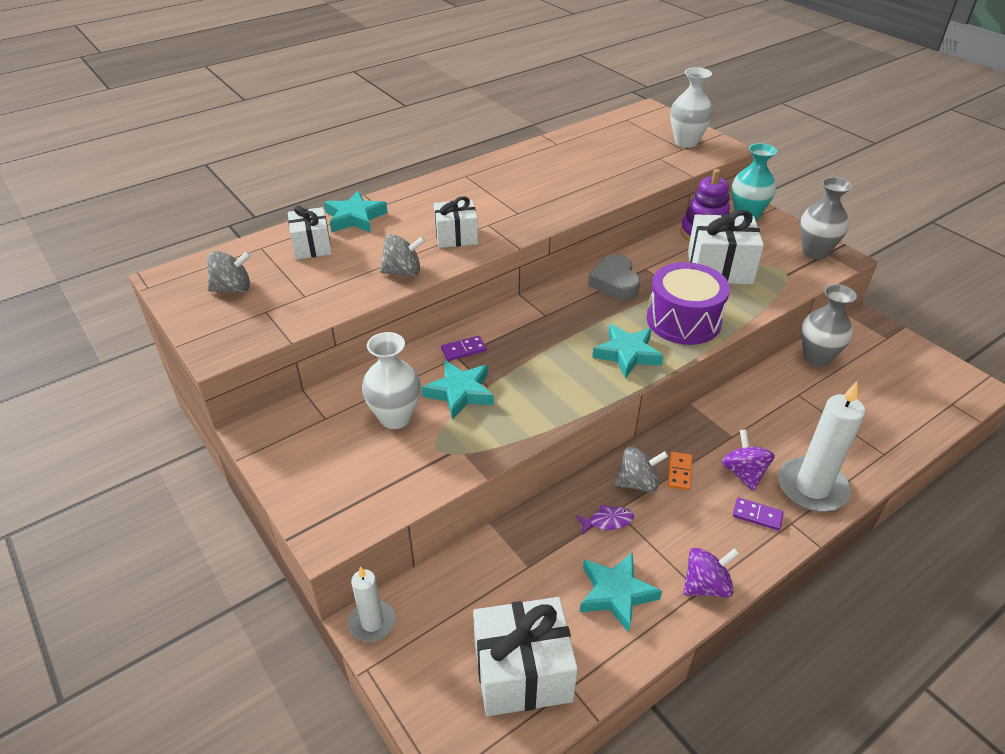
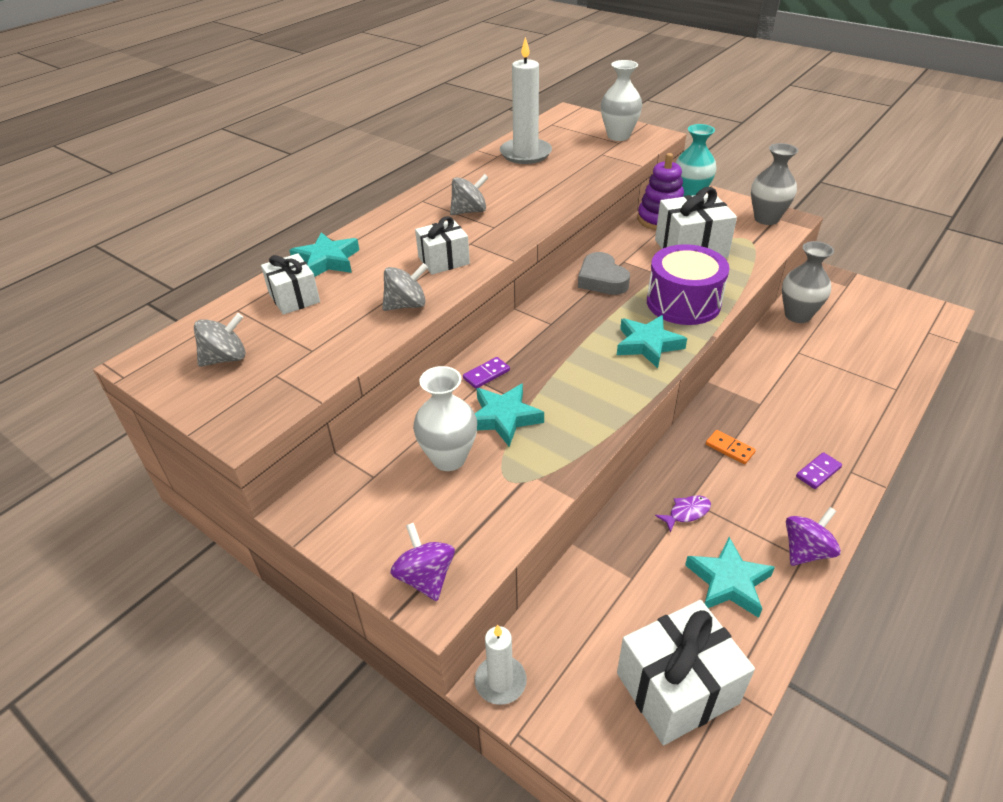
camera: 15 degrees left, 0 degrees up
(637, 483) = (696, 468): grey spinning top -> grey spinning top (469, 211)
(679, 472) = (729, 448): orange domino -> orange domino turned 45 degrees counterclockwise
(743, 473) = (787, 435): purple spinning top -> purple spinning top (425, 577)
(757, 515) = (818, 472): purple domino -> purple domino turned 45 degrees counterclockwise
(812, 487) = (852, 434): white candle -> white candle (525, 154)

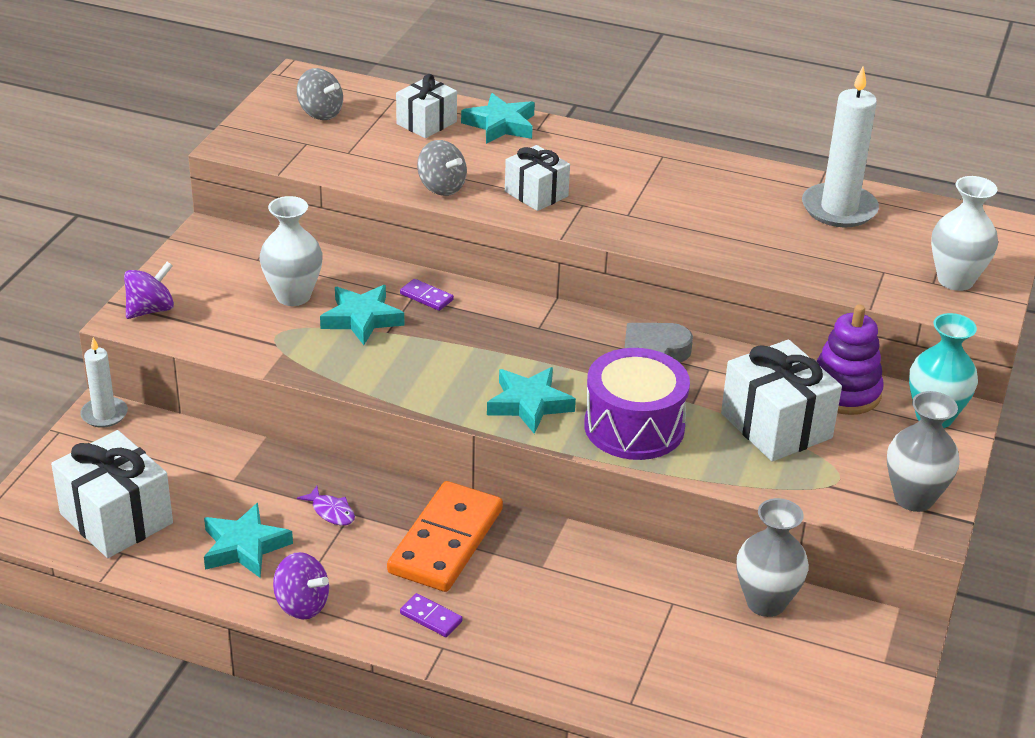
camera: 70 degrees right, 5 degrees down
(469, 211) = (655, 192): grey spinning top -> none
(729, 448) = (445, 541): orange domino -> orange domino, size x2.43

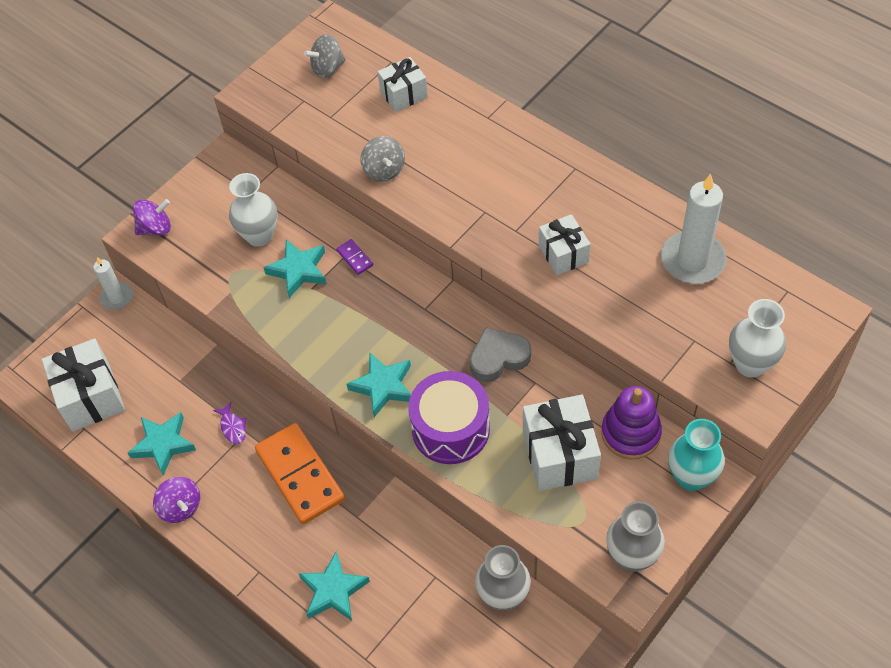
camera: 25 degrees right, 20 degrees up
(320, 113) = (327, 68): grey spinning top -> grey spinning top turned 90 degrees clockwise
(431, 617) = (261, 543): purple domino -> none
(445, 541) = (299, 475): orange domino -> orange domino turned 75 degrees counterclockwise
(500, 125) = (460, 107): turquoise star -> turquoise star (333, 590)
(536, 194) = (453, 192): white gift -> white gift (563, 254)

